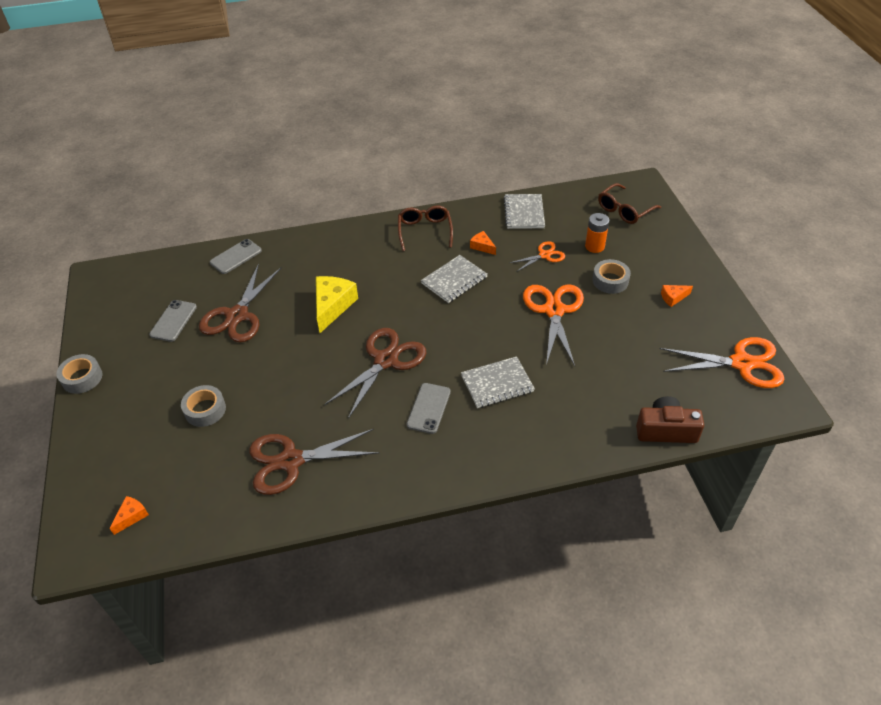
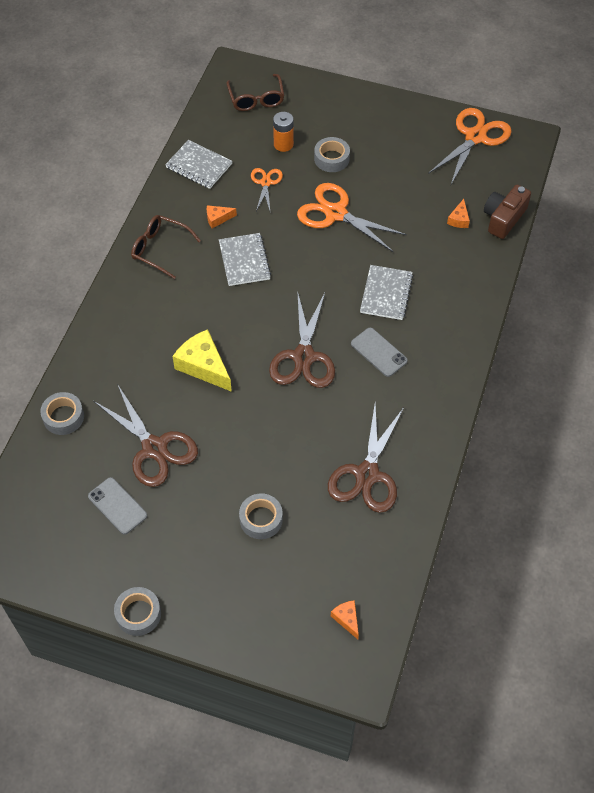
camera: 60 degrees left, 10 degrees up
(236, 257) = (63, 417): grey phone -> grey tape
(386, 360) = (303, 357): brown scissors -> brown scissors turned 150 degrees counterclockwise
(673, 298) = (381, 133): orange cheese -> orange cheese (459, 219)

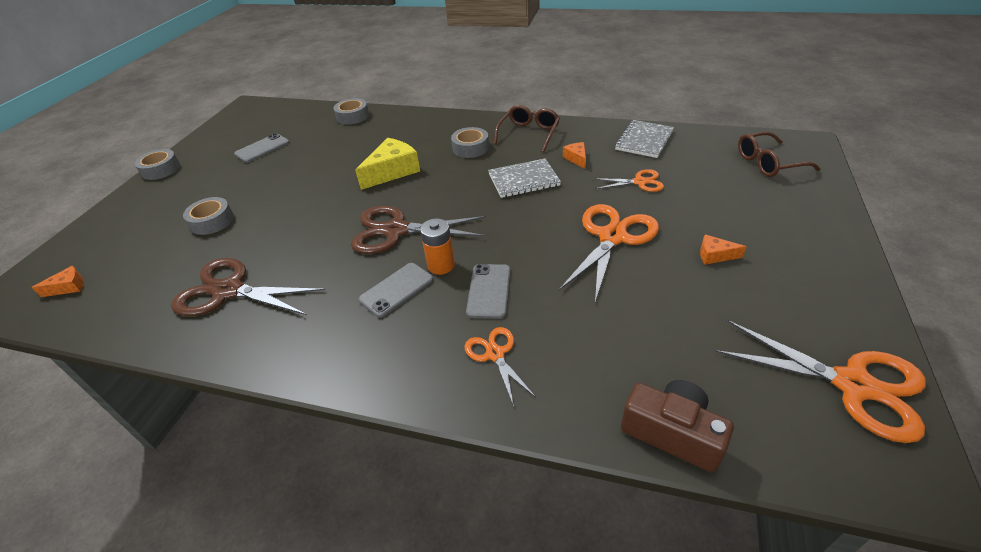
camera: 90 degrees right, 15 degrees down
(154, 448) = (310, 157): brown scissors -> none
(283, 144) = (707, 188): orange battery -> orange battery (441, 265)
(331, 159) = (704, 226): grey tape -> grey tape (470, 148)
(386, 294) = (489, 291): grey notebook -> grey phone
(445, 293) = (495, 354): none -> orange scissors
(459, 219) = (647, 366): orange cheese -> orange cheese (715, 255)

